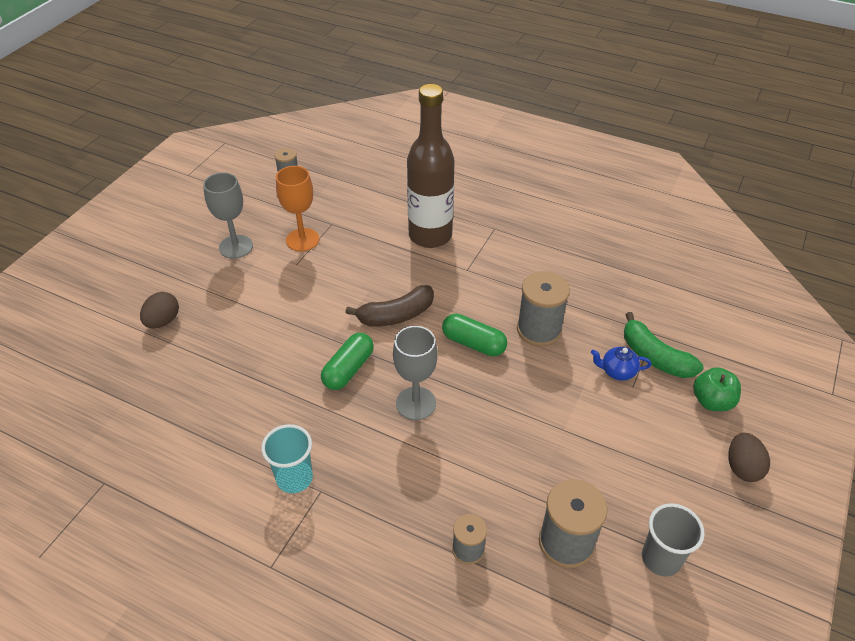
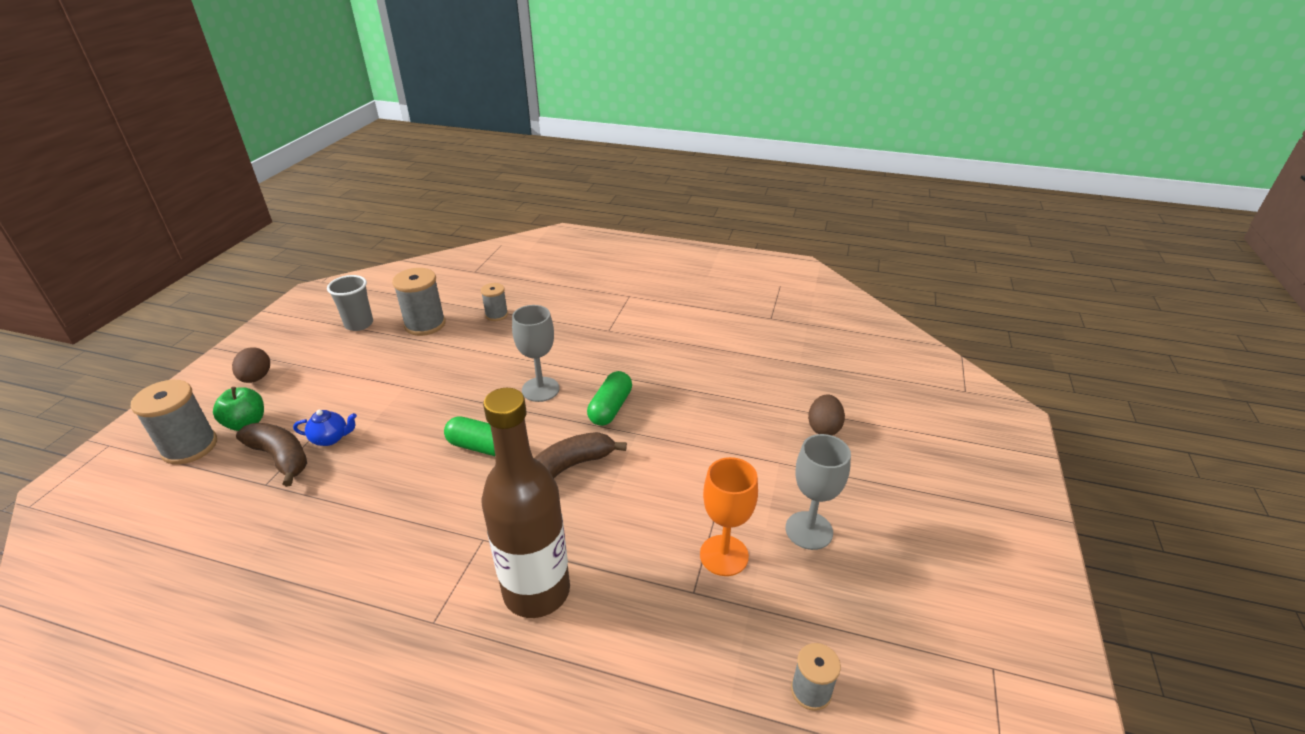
camera: 170 degrees right, 10 degrees down
(294, 478) = (631, 334): turquoise cup -> none
(539, 330) = (403, 471): grey spool -> grey spool (190, 447)
(655, 357) = (280, 457): green banana -> brown banana

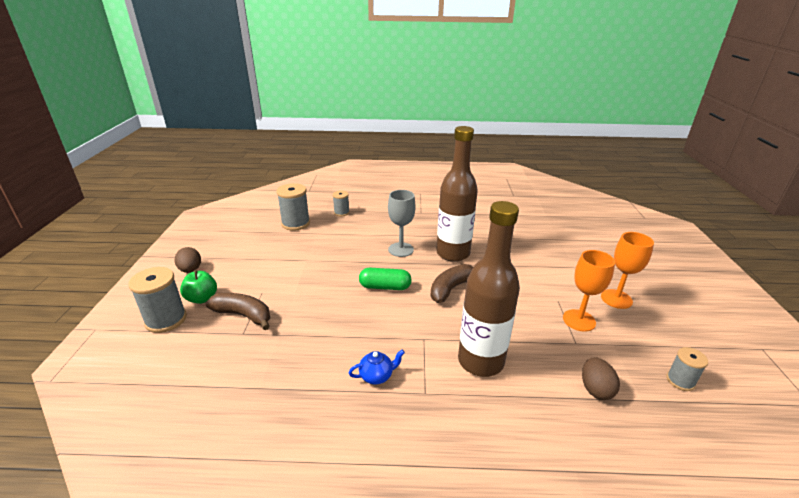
camera: 15 degrees left, 5 degrees down
(331, 438) = (274, 298): blue teapot -> blue teapot (377, 376)
(359, 324) = (247, 229): grey cup -> none
(610, 408) = (453, 253): green capsule -> brown bottle
(809, 530) = (616, 299): grey goblet -> orange goblet
(823, 428) = (585, 246): brown egg -> brown egg (595, 389)

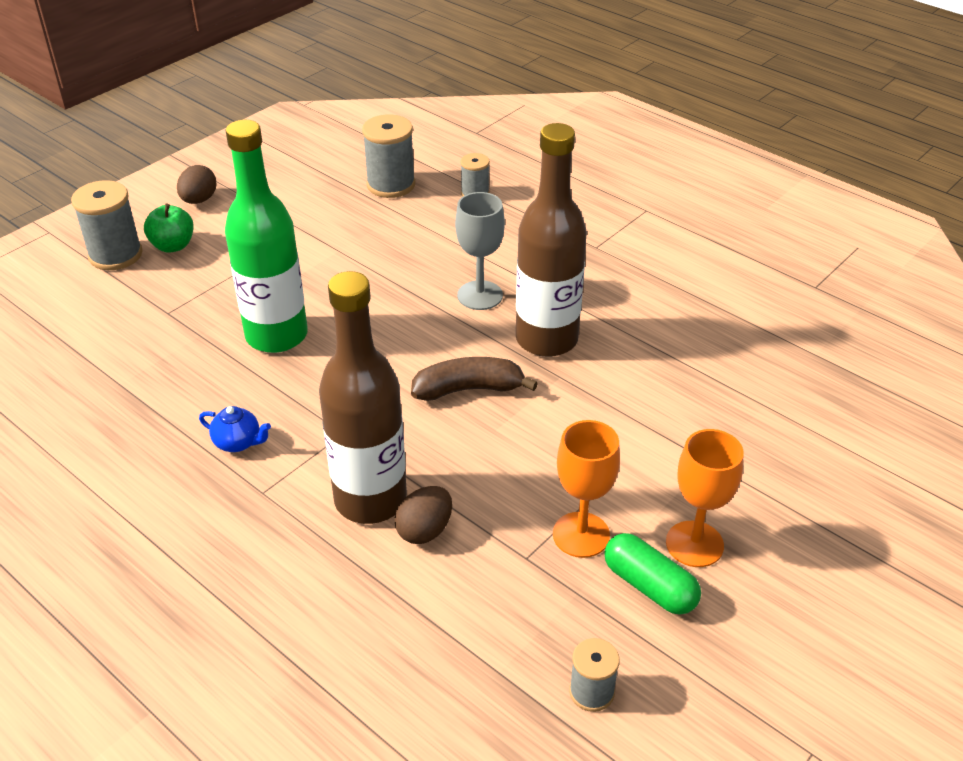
camera: 40 degrees right, 10 degrees up
(243, 315) = (190, 290): brown banana -> none
(326, 312) = (276, 336): none -> green bottle
(385, 287) = (386, 340): green capsule -> green capsule (649, 586)
(595, 389) = (459, 620): brown egg -> brown egg (425, 530)

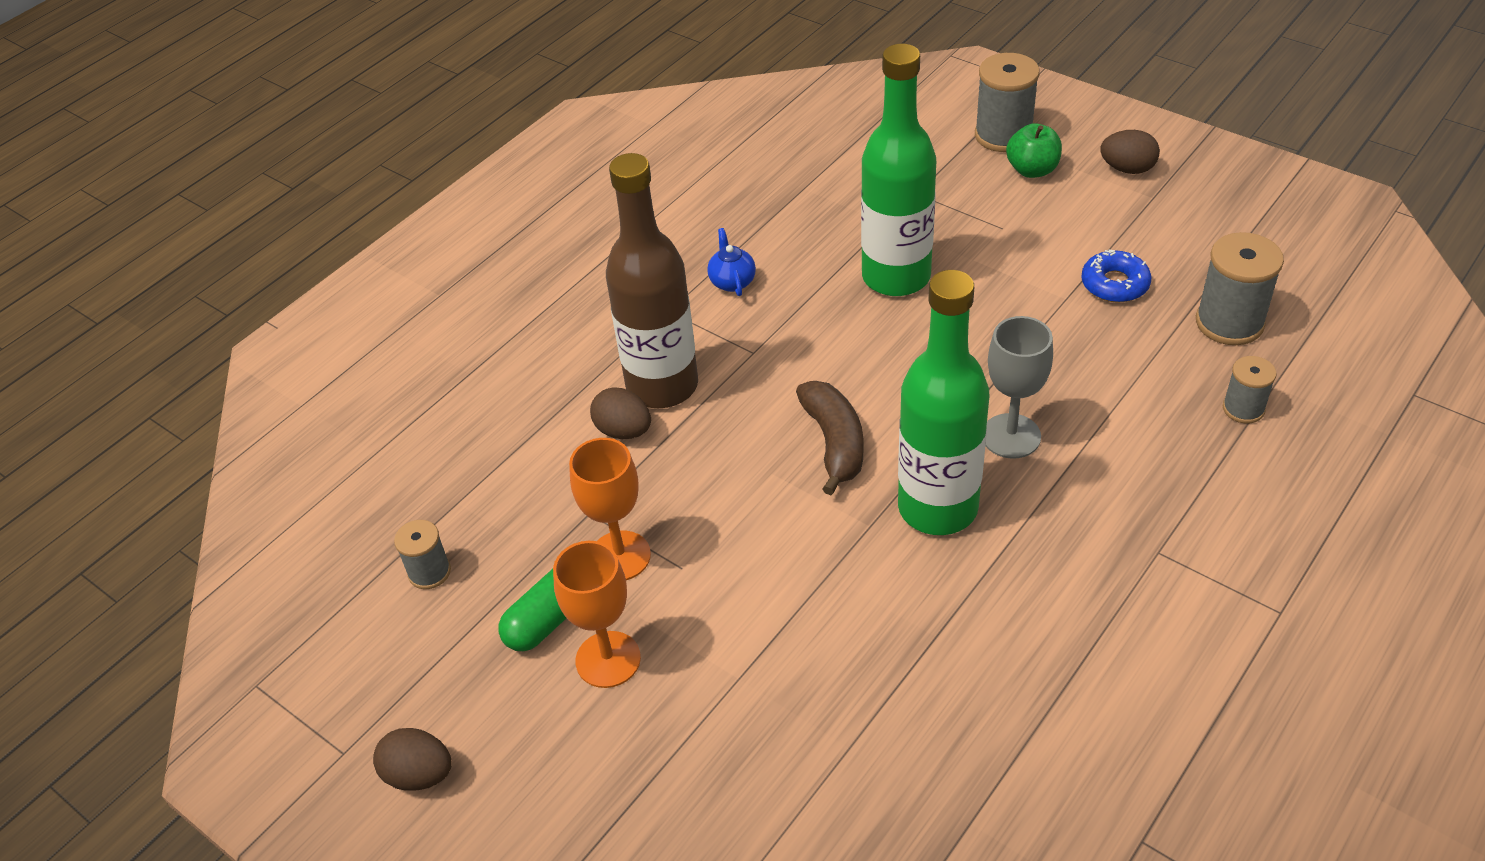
camera: 90 degrees right, 5 degrees up
(238, 442) = (732, 281): blue teapot -> blue teapot turned 150 degrees clockwise
(332, 226) = (1114, 284): none -> blue donut
(546, 339) = (937, 508): brown bottle -> green bottle
(826, 684) = (419, 774): none -> brown egg

